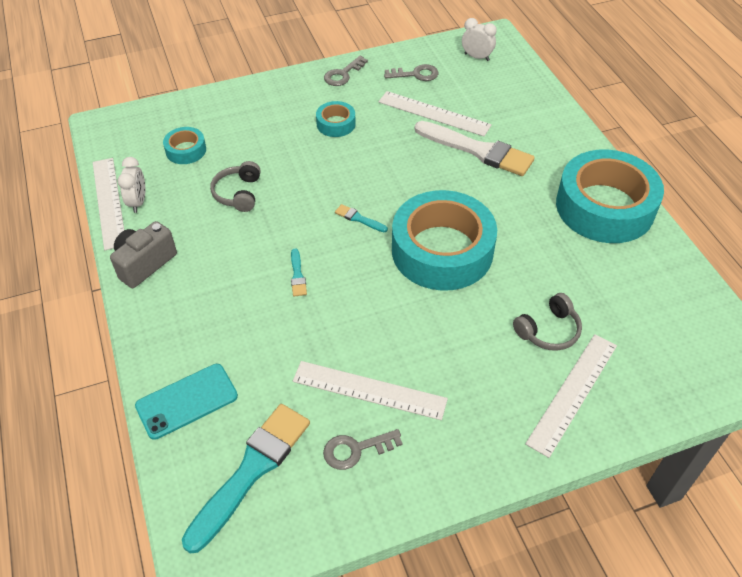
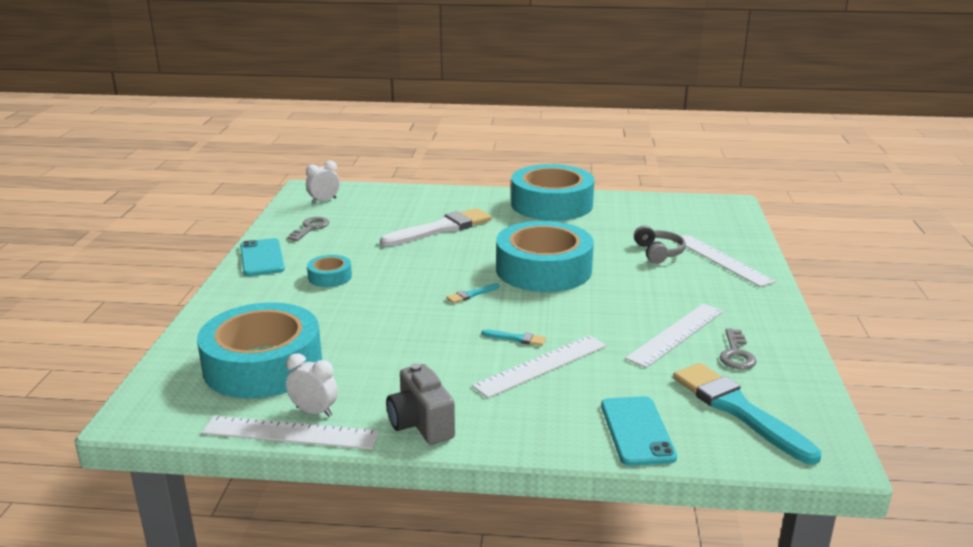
camera: 65 degrees left, 25 degrees down
(186, 150) = (263, 365): turquoise tape -> turquoise tape, size x2.26
(238, 193) = (370, 346): grey headphones -> none
(343, 74) = (261, 258): grey key -> turquoise phone
(434, 113) = (373, 233): white ruler -> white ruler (541, 365)

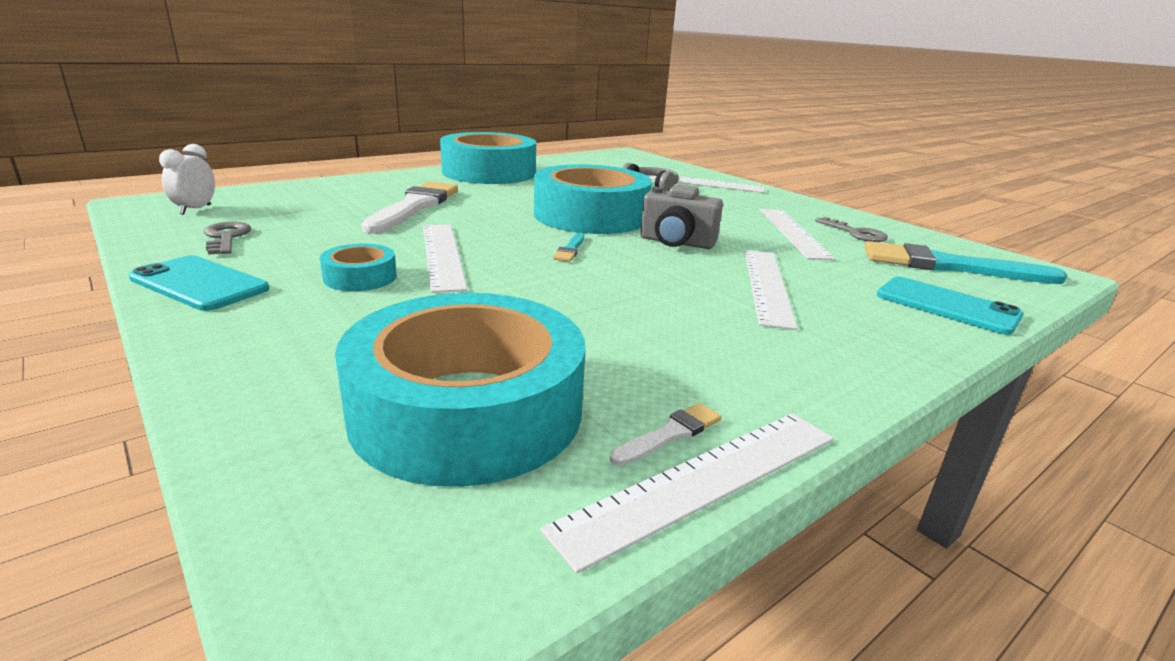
camera: 45 degrees left, 0 degrees up
(314, 411) = (670, 434): white clock -> white brush
(392, 274) = (442, 255): none -> white ruler
(421, 424) = (807, 384): grey camera -> grey camera (676, 243)
(516, 338) = (695, 271): turquoise brush -> none

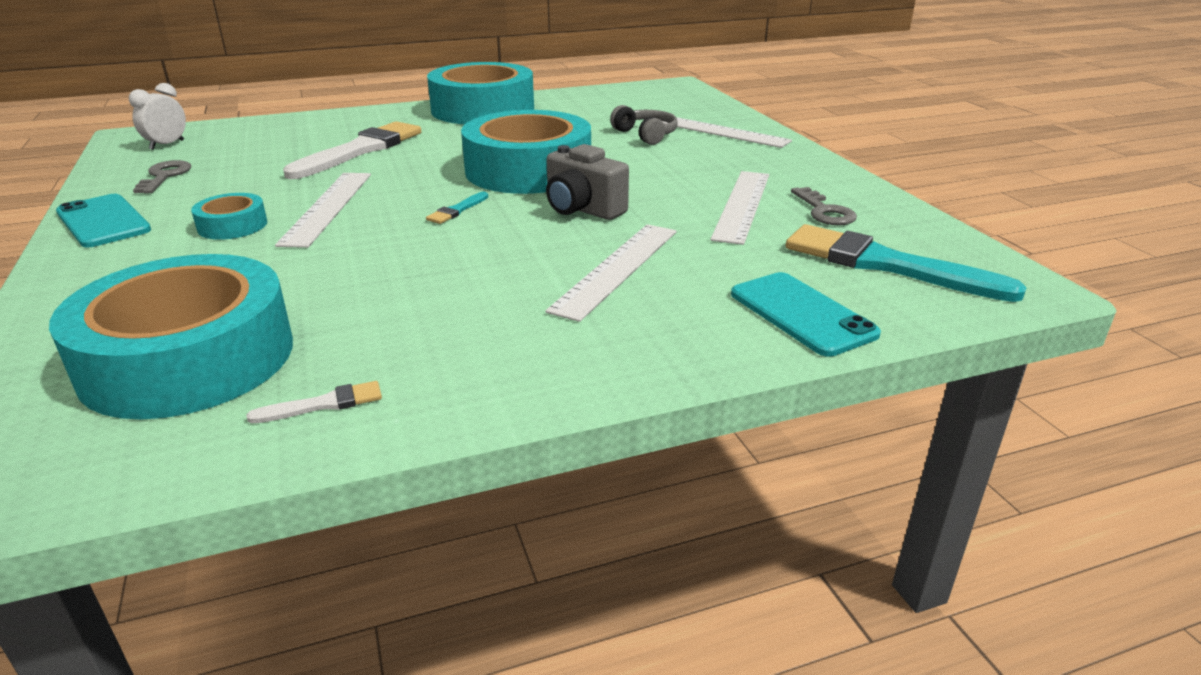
camera: 20 degrees right, 5 degrees up
(703, 480) = (302, 446): white ruler -> none

